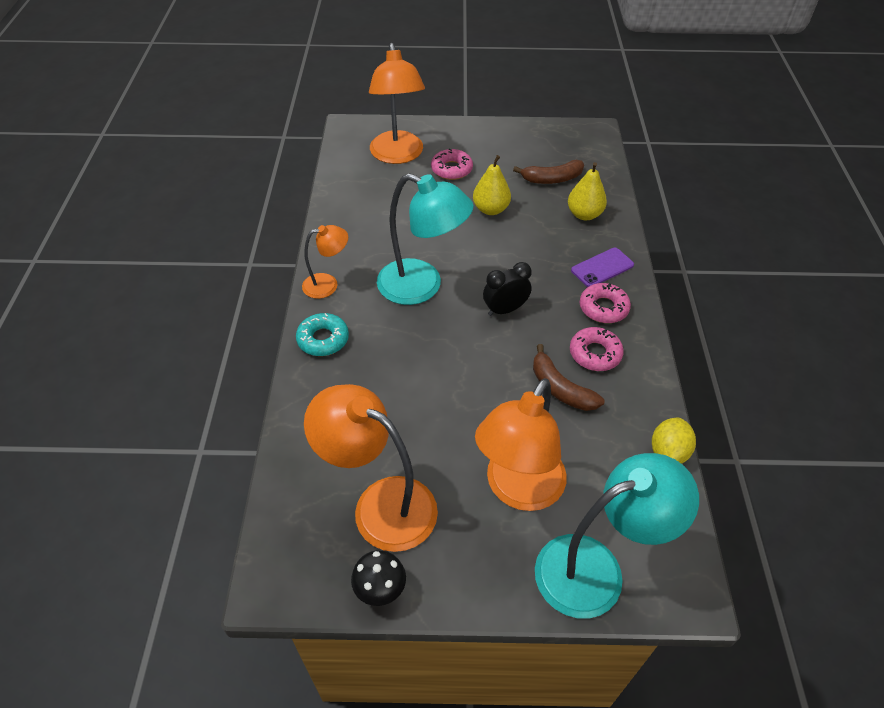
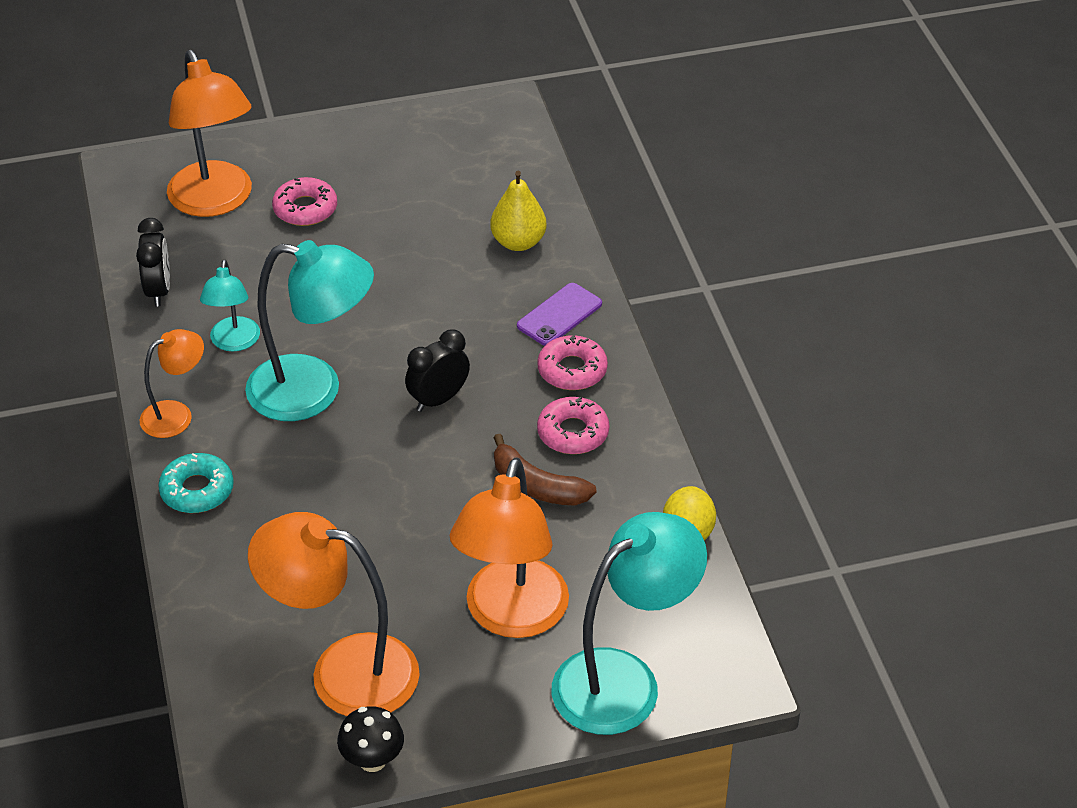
camera: 15 degrees left, 5 degrees down
(345, 202) = (159, 290): none -> black clock
(380, 244) = (234, 342): none -> turquoise lamp
(490, 209) = (381, 260): yellow pear -> none
(552, 179) = (460, 196): brown banana -> none

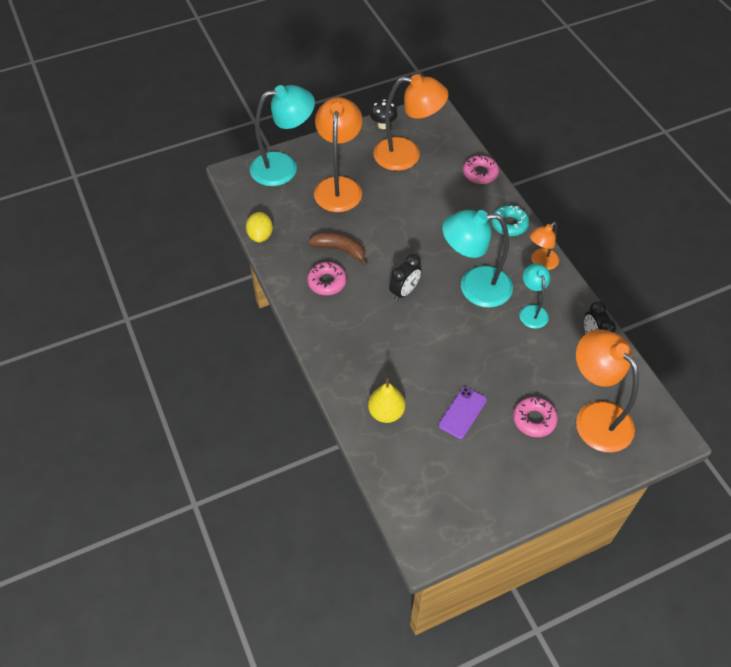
camera: 170 degrees right, 10 degrees up
(559, 315) = (348, 358): purple phone -> purple phone (462, 413)
(572, 370) = (334, 321): pink donut -> pink donut (480, 173)
(623, 680) = (284, 167): turquoise lamp -> turquoise lamp turned 150 degrees counterclockwise

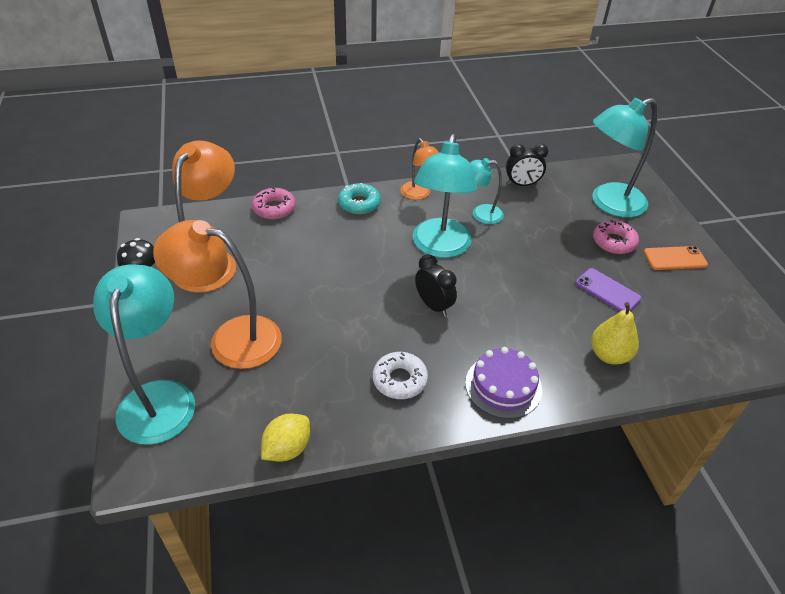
camera: 80 degrees left, 10 degrees down
(260, 235) = (287, 448): yellow lemon -> yellow lemon turned 60 degrees counterclockwise
(327, 282) = (399, 380): pink donut -> white donut
(336, 343) = (503, 386): none -> purple cake
(340, 249) = (347, 356): brown banana -> none
(529, 472) = (674, 258): none -> orange phone
(595, 417) = (609, 203): orange lamp -> turquoise lamp

